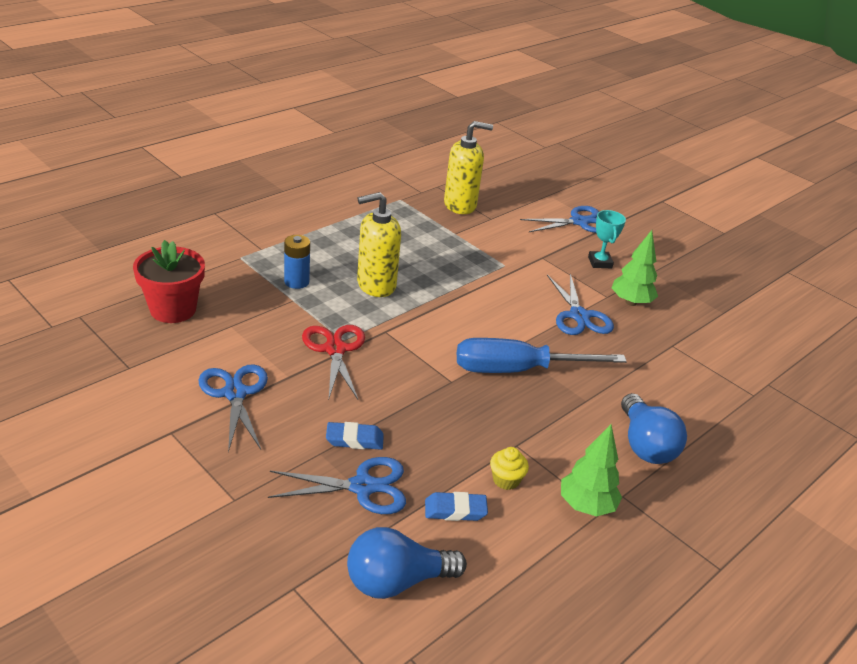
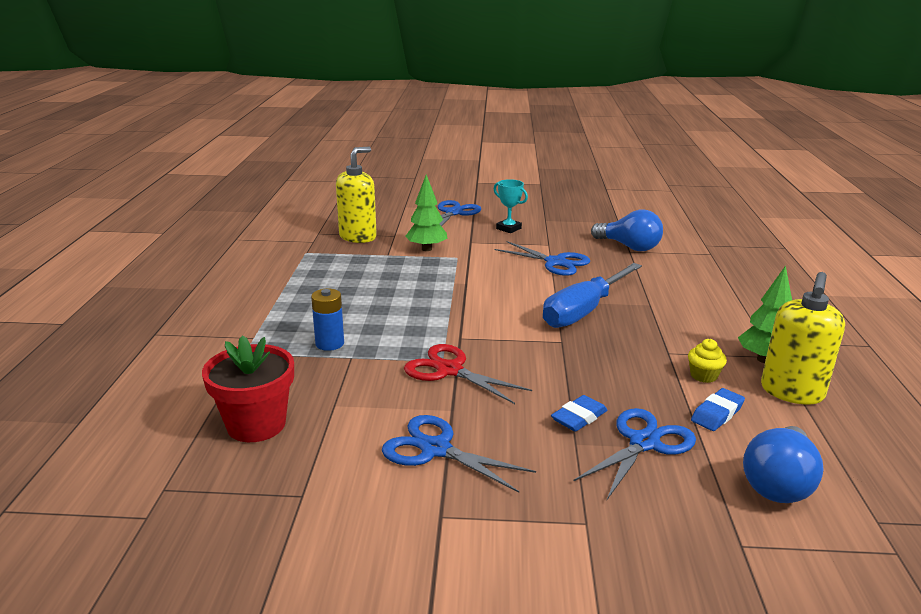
camera: 40 degrees left, 10 degrees down
(376, 285) = (395, 313): yellow soap dispenser -> yellow soap dispenser (791, 392)
(631, 302) = (566, 241): green tree -> green tree (426, 249)
(645, 445) = (721, 308): blue light bulb -> blue light bulb (629, 247)

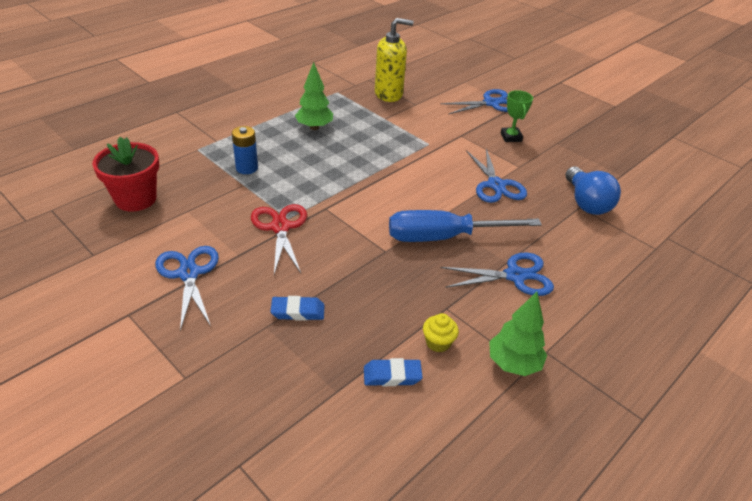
camera: 40 degrees right, 15 degrees up
(426, 249) = (419, 126): green tree -> green tree (314, 127)
(508, 228) = (511, 137): turquoise trophy -> green trophy
(644, 443) = (305, 357): blue scissors -> blue scissors (515, 276)
(778, 483) = (338, 452): blue light bulb -> none
(791, 392) = (483, 403): yellow soap dispenser -> none

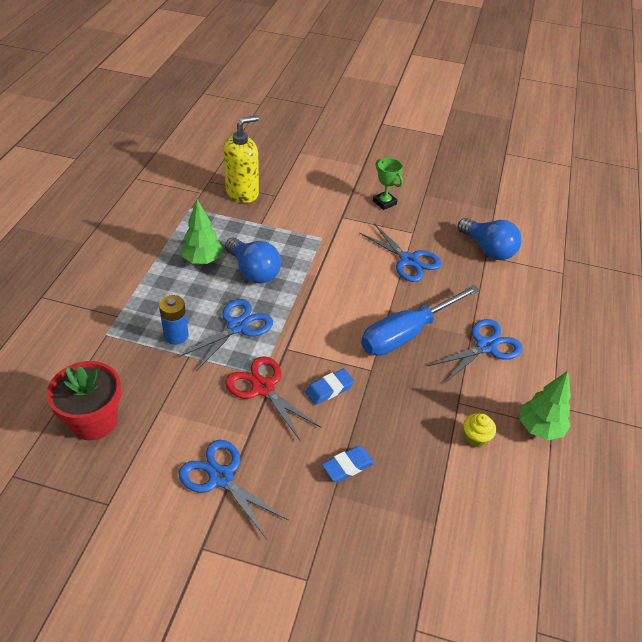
camera: 30 degrees left, 5 degrees up
(348, 147) = (253, 271): none -> blue light bulb
(392, 375) = (465, 486): blue eraser -> blue eraser (329, 389)
(491, 103) = (341, 170): blue scissors -> blue scissors (237, 326)

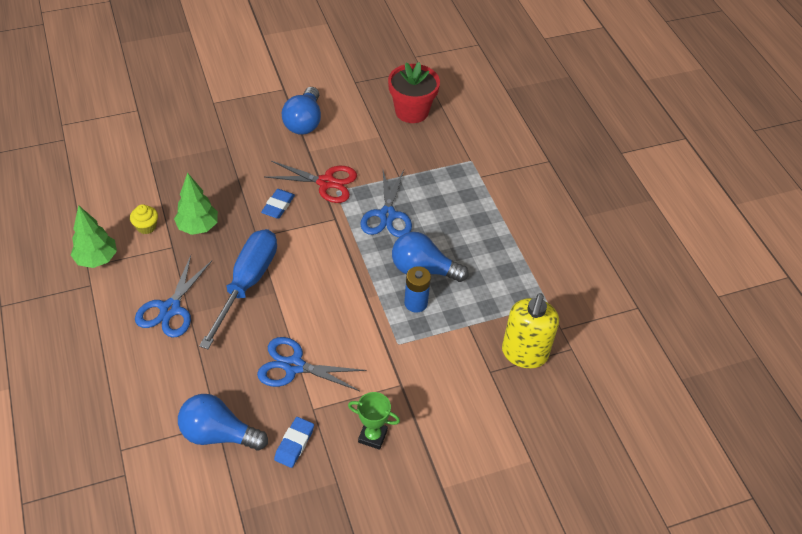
camera: 145 degrees right, 5 degrees up
(176, 336) = (423, 185): blue battery -> blue battery (416, 303)
(202, 260) = (475, 255): green tree -> green tree (198, 227)
(221, 477) = (304, 122): blue scissors -> blue light bulb
(347, 466) = (229, 165): blue eraser -> blue eraser (294, 444)

